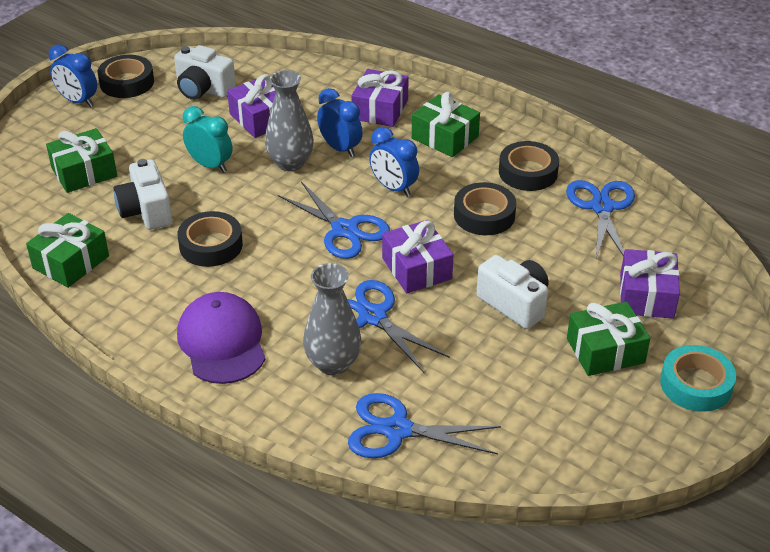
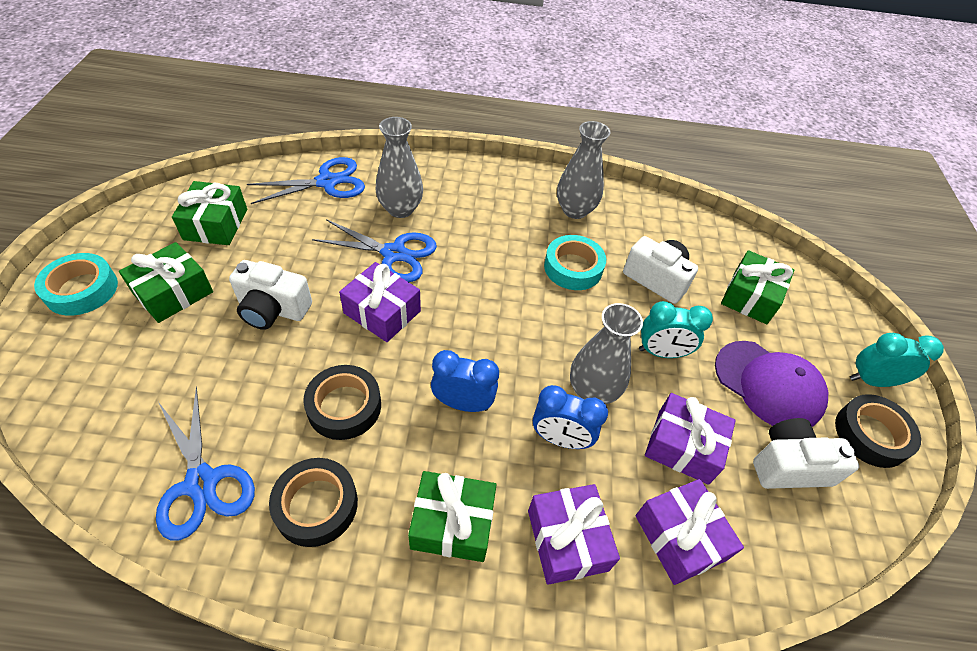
camera: 145 degrees right, 10 degrees up
(71, 262) = (655, 216): green gift -> green gift (215, 224)
(78, 101) = (871, 380): blue clock -> turquoise clock
(146, 296) = (575, 210): none -> grey vase
(211, 245) = (573, 268): black tape -> turquoise tape
(222, 342) = (491, 198): purple cap -> purple cap (768, 385)
(344, 230) = (475, 328): blue scissors -> none
(646, 296) = (134, 368): purple gift -> purple gift (680, 537)

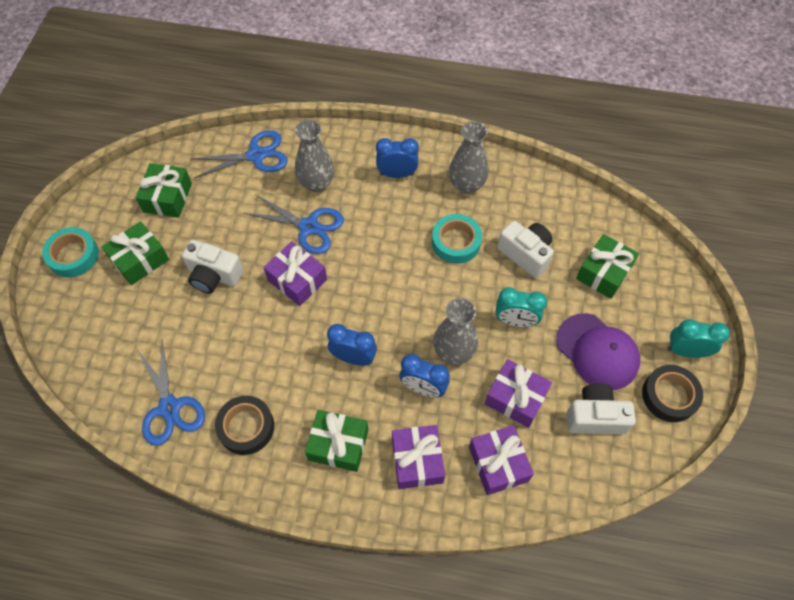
camera: 10 degrees right, 10 degrees up
(344, 406) = (266, 356): black tape -> none
(494, 200) = (397, 174): none -> blue clock

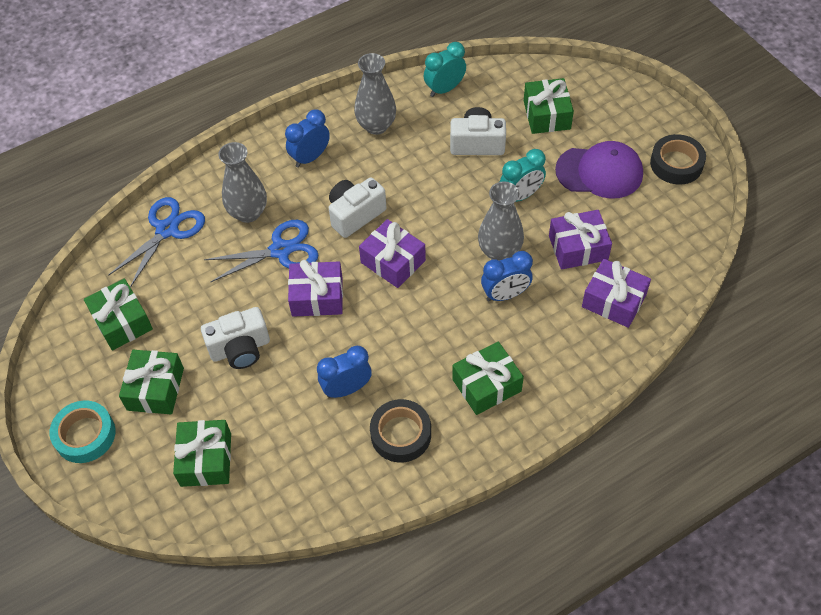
camera: 40 degrees left, 5 degrees down
(118, 334) = (206, 459): none -> green gift
(169, 407) = (320, 474): blue scissors -> none
(353, 357) = (428, 316): blue clock -> blue clock (347, 389)
(417, 461) = (556, 347): purple gift -> purple gift (393, 261)
(456, 242) = (415, 173): turquoise tape -> none
(595, 417) = (644, 216): white camera -> white camera (355, 214)
(686, 351) = (656, 126): turquoise clock -> turquoise clock (444, 89)

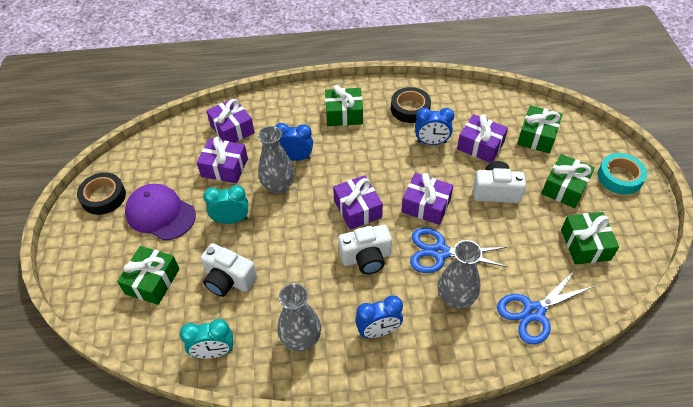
camera: 155 degrees left, 5 degrees down
(280, 410) = (480, 146): none -> purple gift

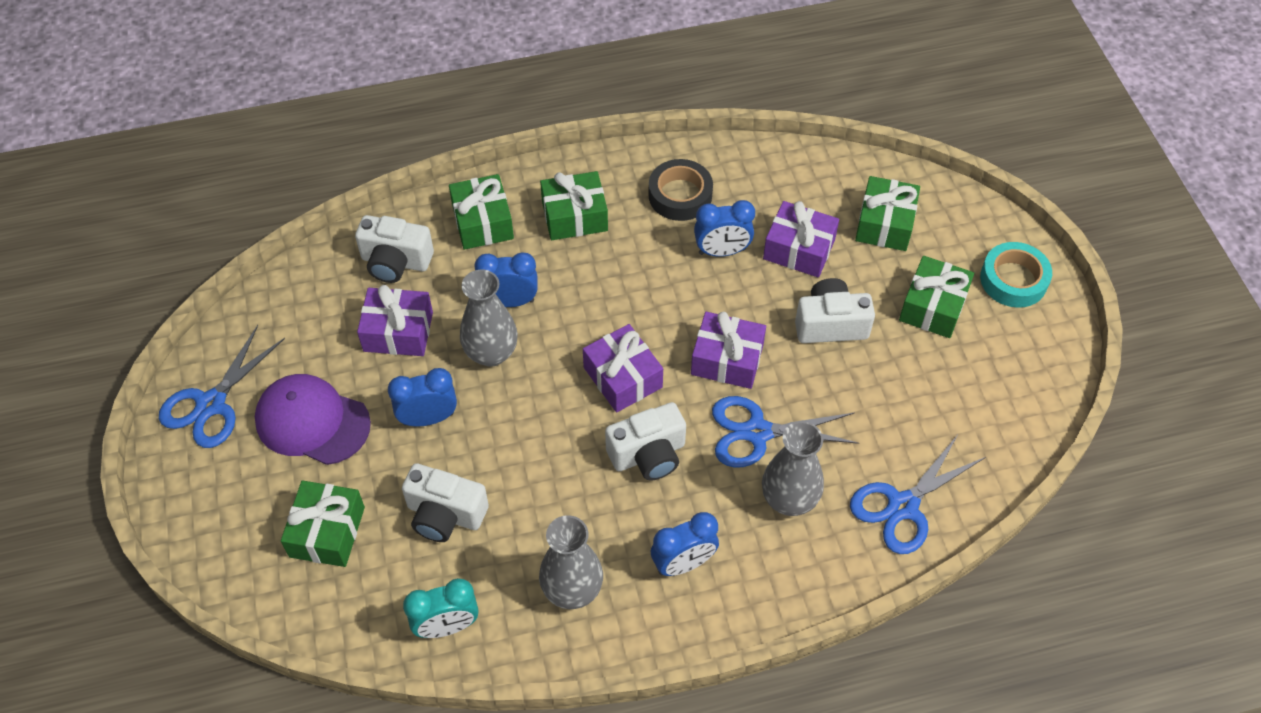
camera: 10 degrees left, 5 degrees up
(103, 197) = (211, 404): black tape -> blue scissors
(231, 220) = (428, 418): turquoise clock -> blue clock
(232, 129) = (395, 262): purple gift -> white camera
(585, 245) = (969, 395): green gift -> green gift (483, 222)

